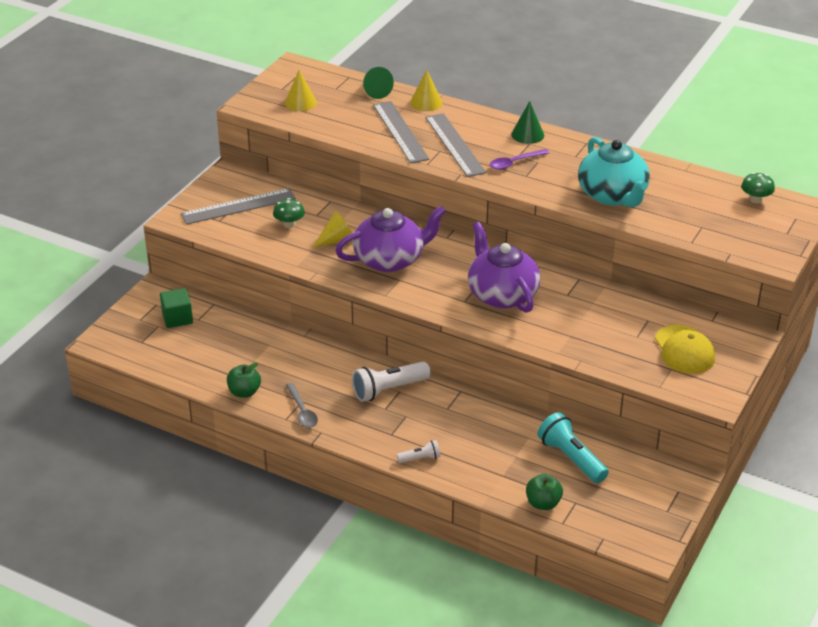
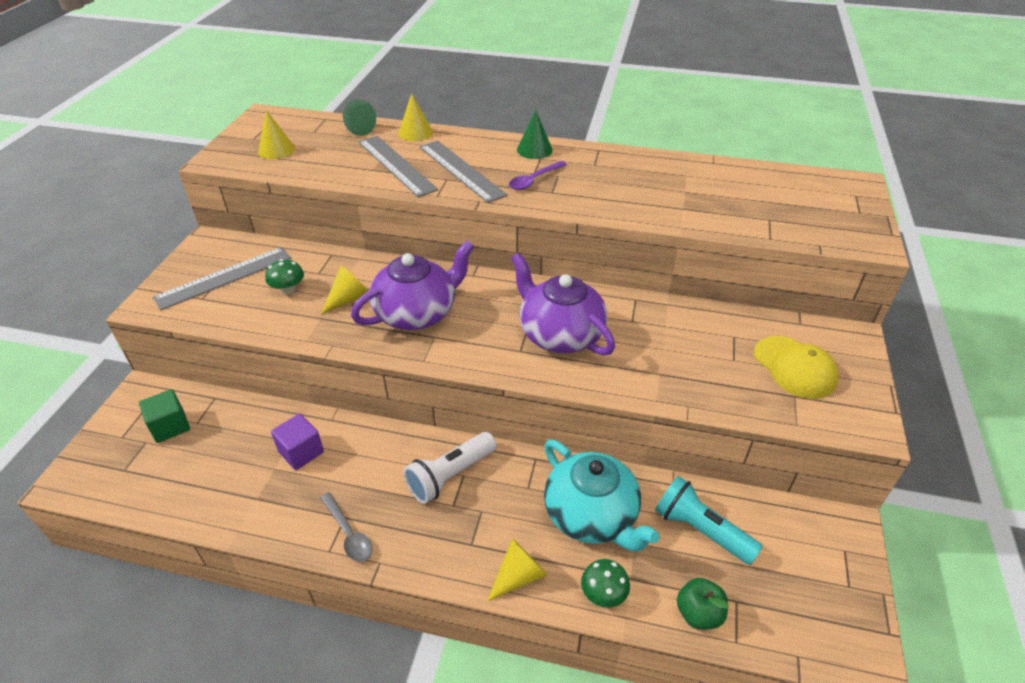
camera: 15 degrees left, 5 degrees up
(244, 392) = (267, 520): green apple -> none
(276, 353) = (301, 452): none -> purple cube
(420, 458) = (519, 576): white flashlight -> yellow cone
(612, 195) = (655, 199): turquoise teapot -> turquoise teapot (591, 516)
(755, 199) = (802, 181): green mushroom -> green mushroom (603, 594)

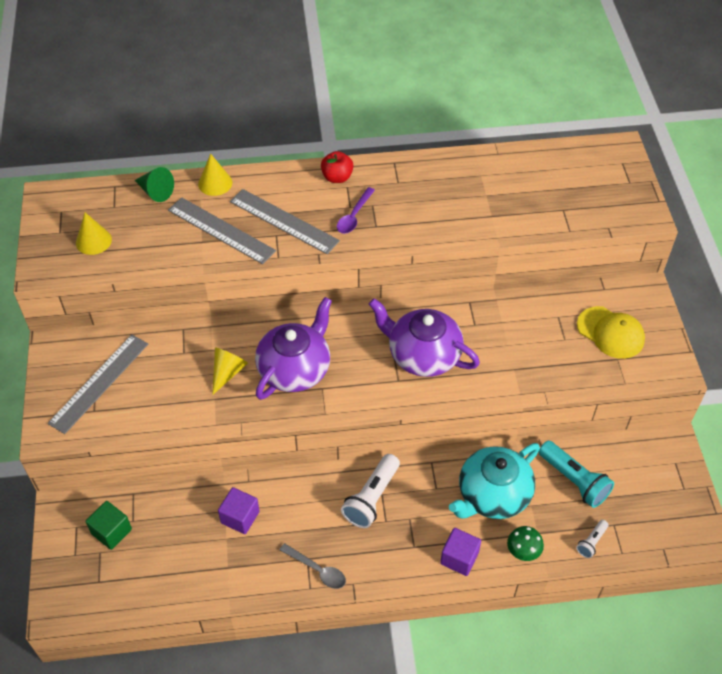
camera: 20 degrees left, 10 degrees up
(288, 289) = (167, 378): green mushroom -> none
(519, 576) = (459, 558): yellow cone -> purple cube
(534, 150) = (337, 177): green cone -> red apple
(591, 516) = (492, 495): turquoise teapot -> turquoise teapot turned 105 degrees clockwise
(698, 613) = (591, 542): green apple -> white flashlight
(701, 530) = (574, 480): turquoise flashlight -> turquoise flashlight turned 150 degrees counterclockwise

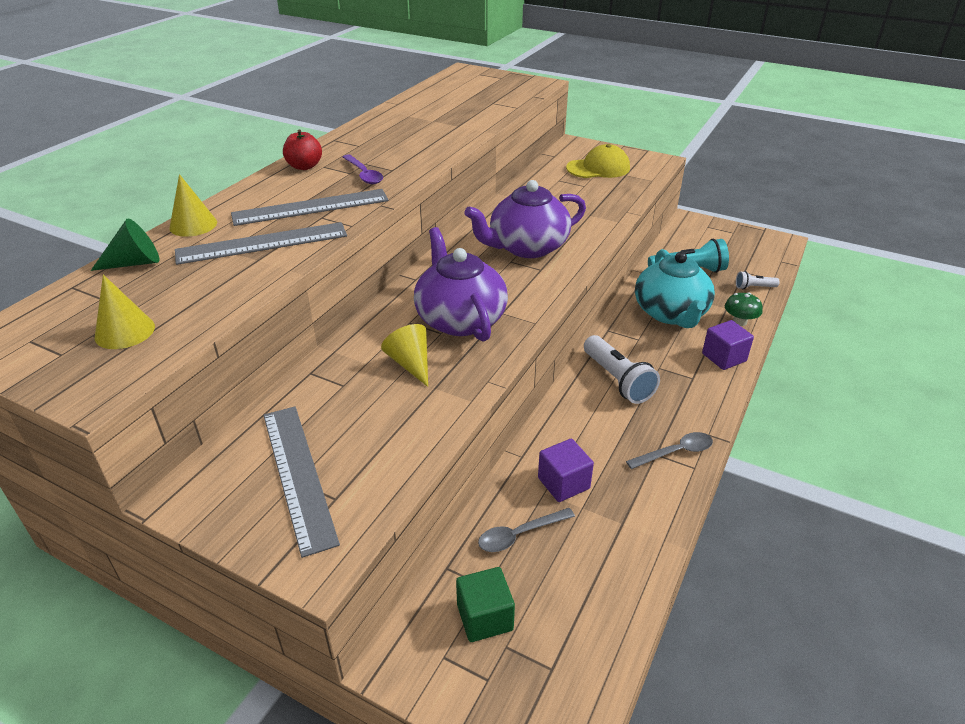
camera: 55 degrees left, 15 degrees down
(181, 516) = (519, 535): none -> grey spoon
(591, 542) = (754, 287): white flashlight -> white flashlight turned 105 degrees clockwise

